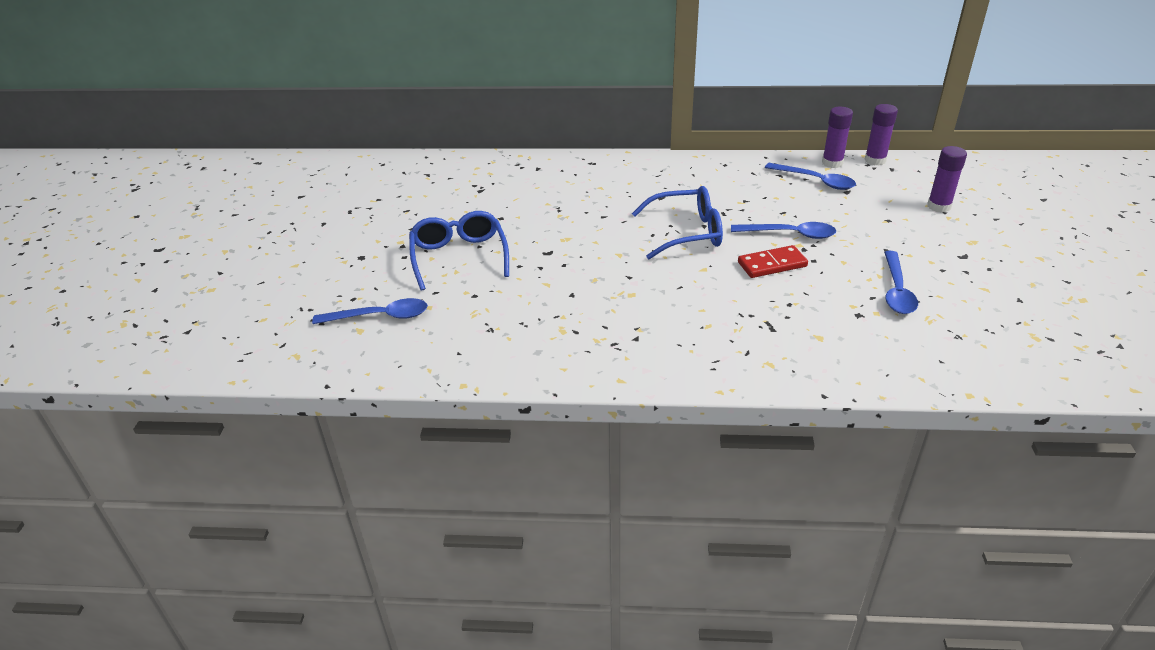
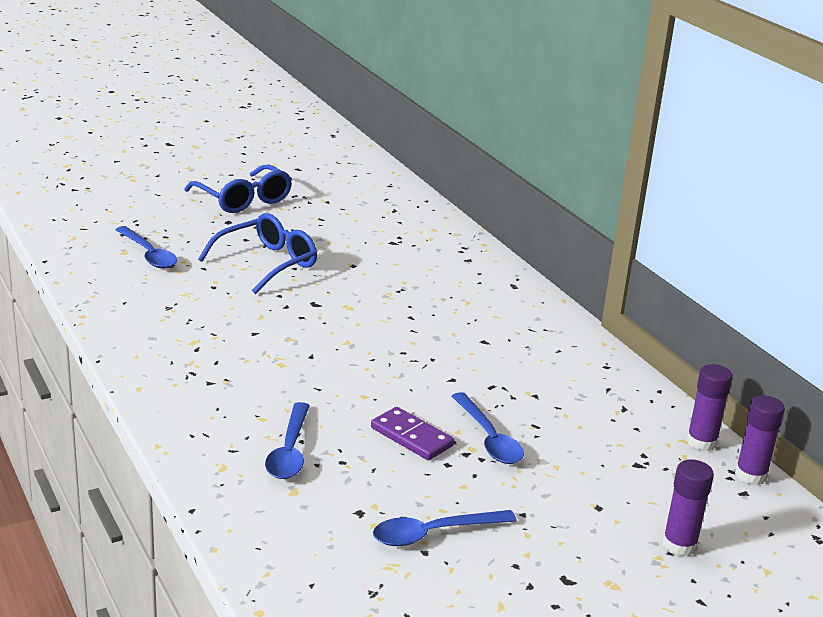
camera: 55 degrees right, 10 degrees down
(687, 232) = (426, 371): blue glasses -> blue glasses (244, 200)
(772, 264) = (411, 437): red domino -> purple domino
(815, 181) = (638, 436): blue spoon -> blue spoon (289, 451)

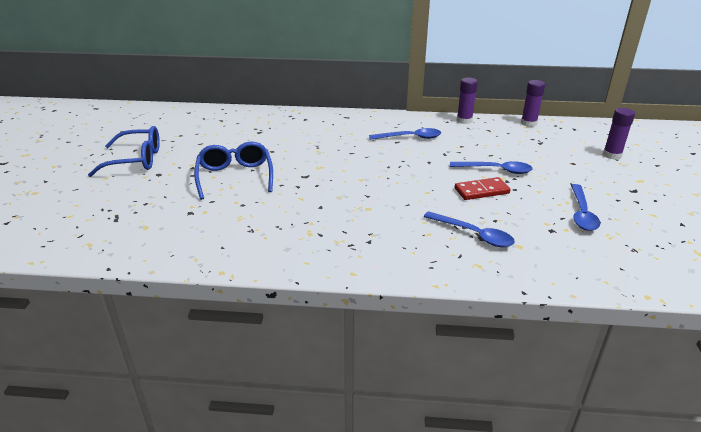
camera: 55 degrees left, 5 degrees up
(148, 254) = (164, 217): blue spoon -> blue spoon (410, 138)
(411, 437) = (481, 191): purple domino -> red domino
(751, 475) = (561, 123): purple glue stick -> purple glue stick (464, 120)

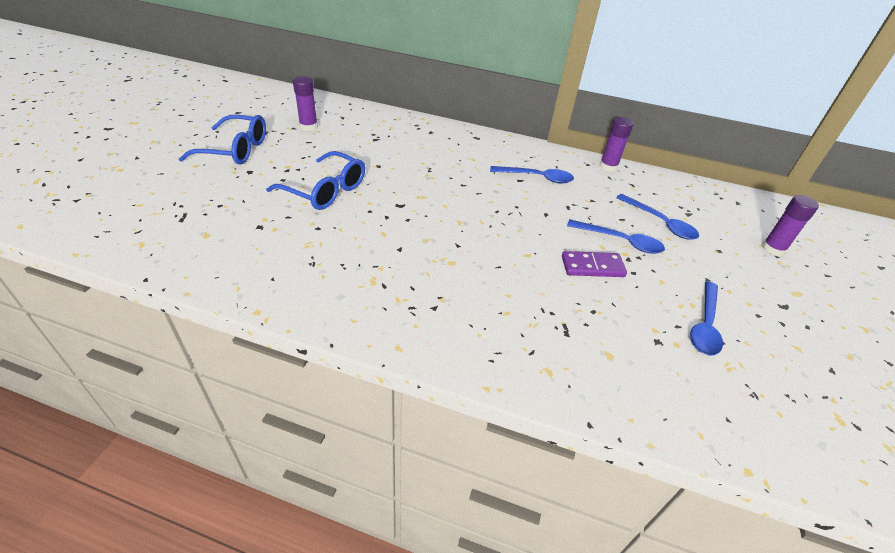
camera: 10 degrees right, 10 degrees up
(235, 176) = (325, 190): blue glasses -> blue glasses turned 120 degrees clockwise
(473, 234) = (559, 326): blue spoon -> blue spoon (660, 223)
(481, 191) = (592, 267): red domino -> purple domino
(528, 123) = (684, 185): purple glue stick -> purple glue stick (308, 126)

